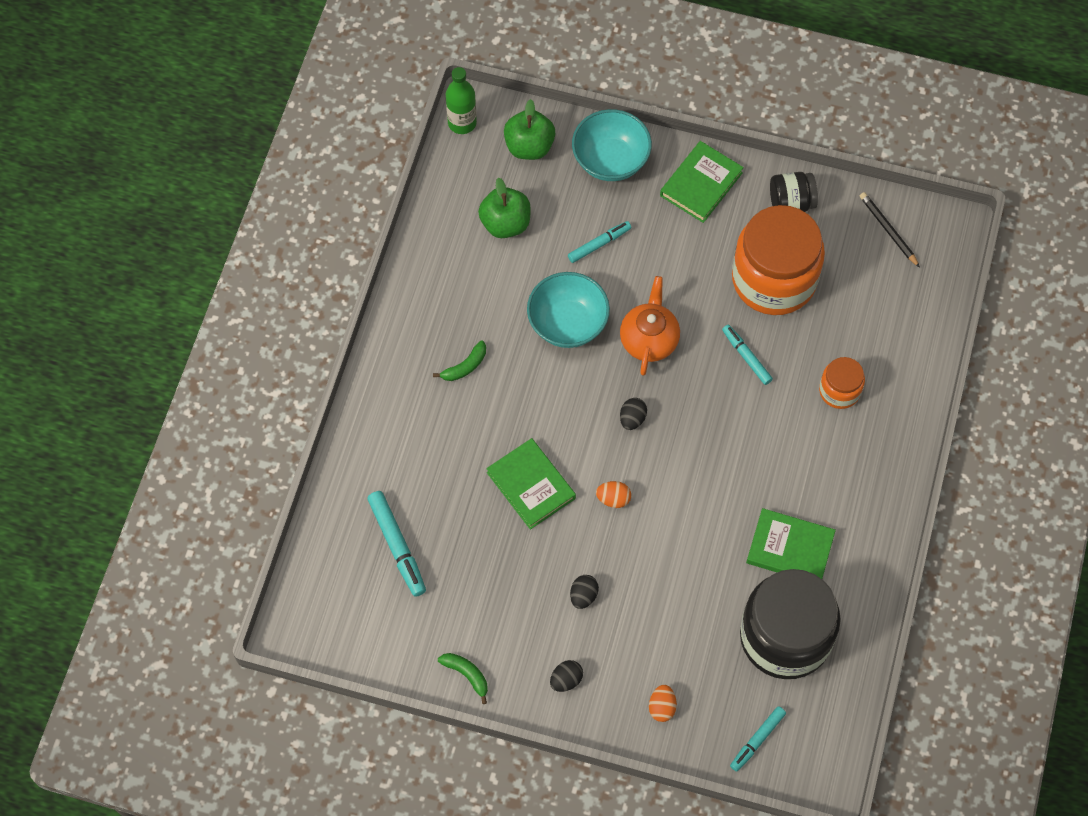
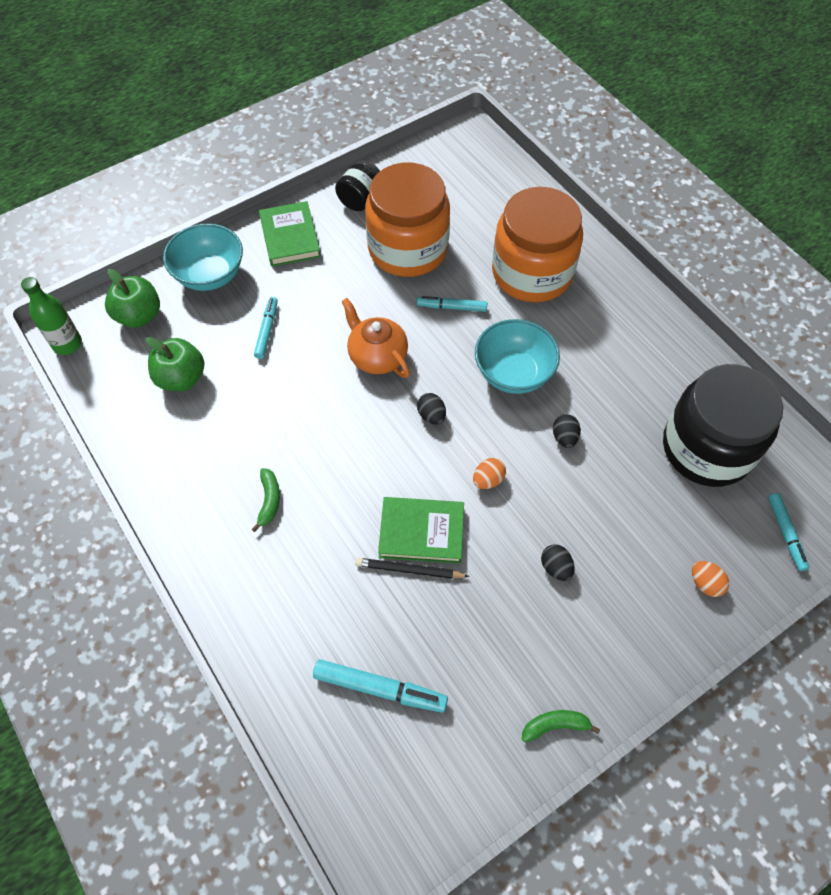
camera: 50 degrees left, 5 degrees down
(566, 680) = (624, 642): black egg -> black egg (564, 437)
(567, 323) = (308, 399): turquoise bowl -> turquoise bowl (513, 373)
(790, 548) = (633, 392): green book -> none
(839, 391) = (532, 273): orange jar -> orange jar, size x2.09
(888, 230) = (437, 164): black pencil -> black pencil (409, 570)

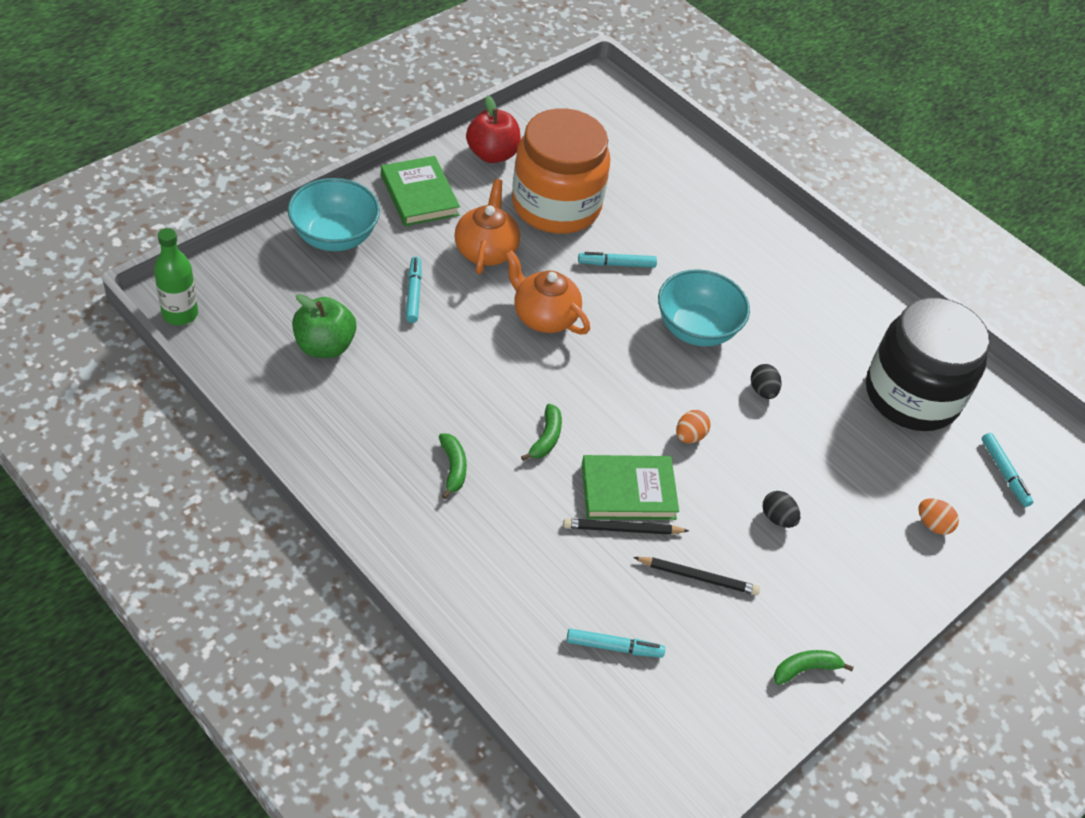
camera: 15 degrees left, 10 degrees down
(139, 316) = (260, 281): green apple -> none
(338, 291) = (486, 250): none -> orange teapot
(357, 475) = (546, 438): none -> green banana
(360, 199) = (492, 154): black jar -> red apple
(380, 688) = (614, 647): turquoise marker -> turquoise marker, size x0.66
(431, 415) = (616, 374): black egg -> none
(470, 623) = (698, 577): none -> black pencil
(532, 273) = (697, 228): orange jar -> none

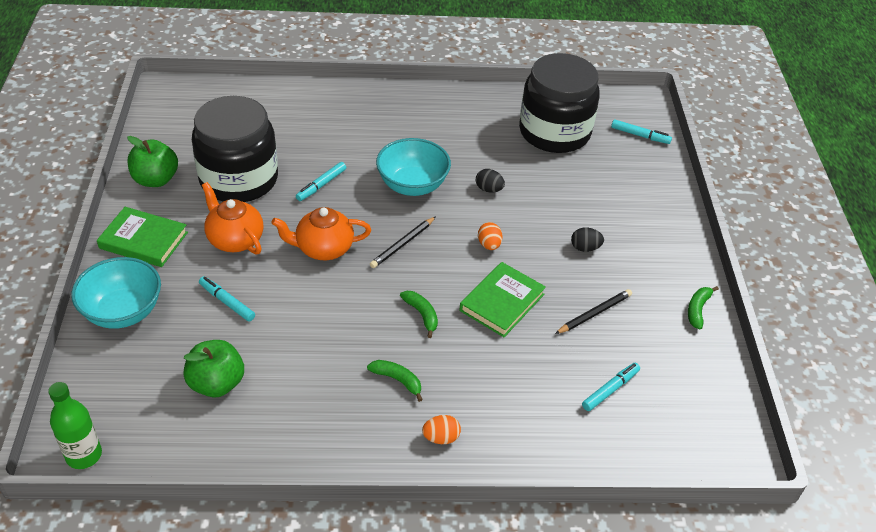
camera: 45 degrees left, 5 degrees down
(492, 154) = (155, 179): red apple -> green apple
(556, 205) = (239, 179): orange jar -> black jar
(622, 529) = (527, 325): black pencil -> black pencil (402, 244)
(933, 524) = (648, 187): orange egg -> orange egg (441, 438)

